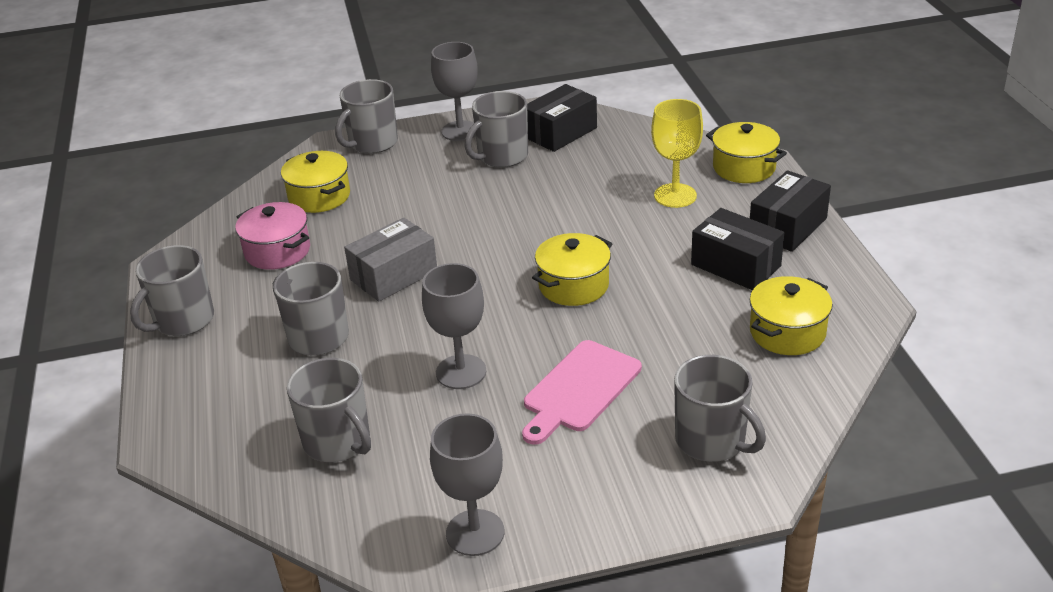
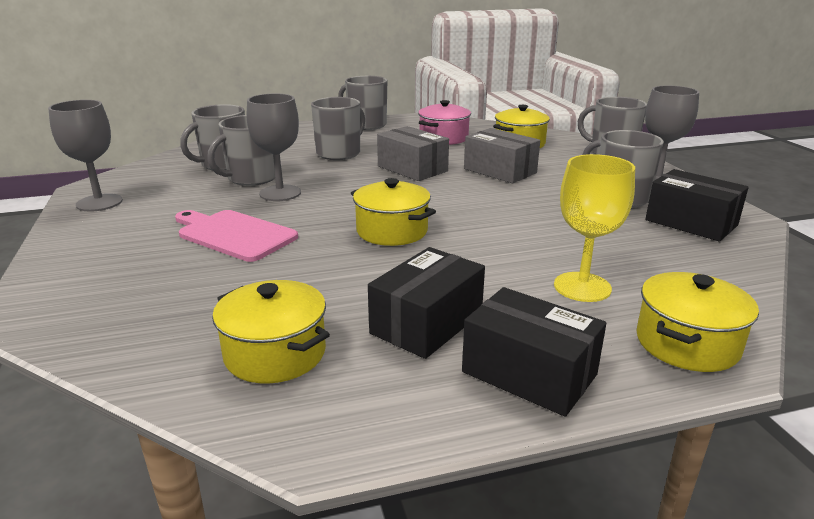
camera: 85 degrees right, 10 degrees down
(414, 216) = (500, 171): none -> grey box
(712, 441) = (119, 294): grey mug -> grey mug (251, 178)

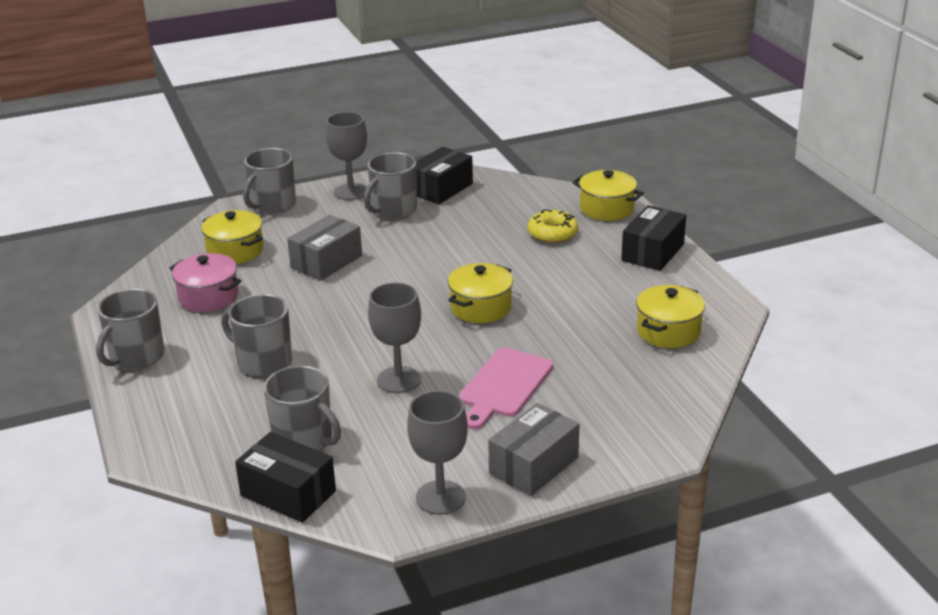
camera: 95 degrees left, 5 degrees up
(251, 178) = (354, 408): grey mug -> none
(412, 169) = (320, 309): grey box -> grey box (534, 465)
(427, 323) = (615, 284): black box -> black box (288, 493)
(582, 287) = (552, 233): yellow goblet -> yellow donut

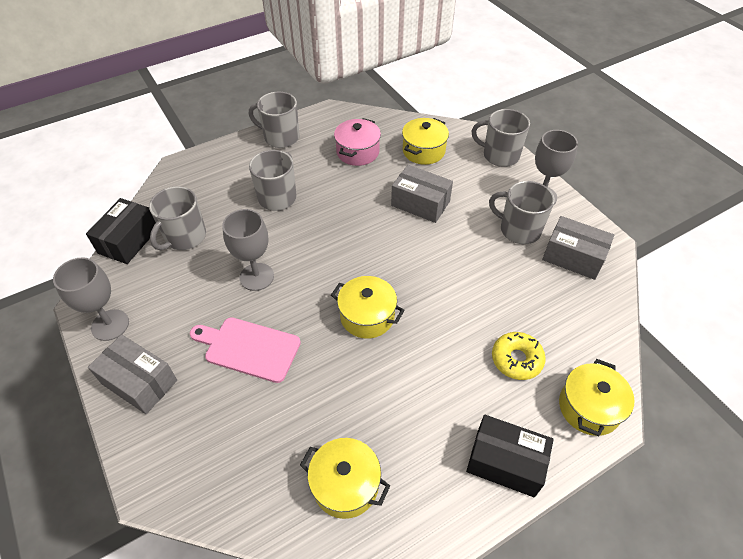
camera: 80 degrees right, 20 degrees up
(441, 189) = (573, 257): black box -> grey box

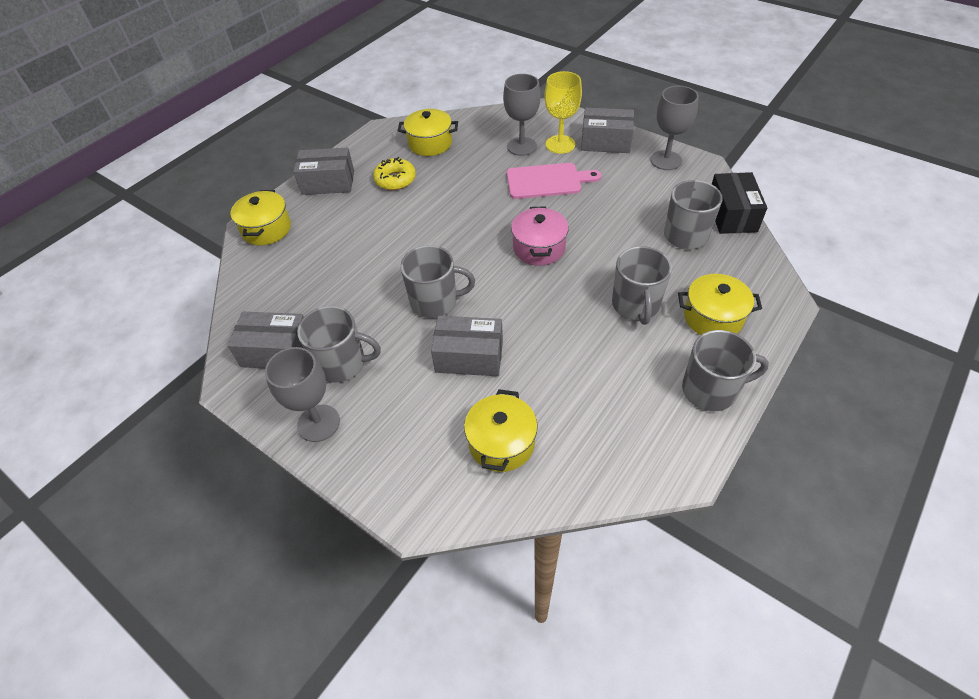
camera: 160 degrees right, 0 degrees up
(190, 402) = (560, 144): none -> yellow goblet
(257, 277) = (586, 226): grey goblet -> grey goblet (521, 146)
(357, 152) = (590, 405): pink pot -> pink pot (539, 248)
(367, 316) = (467, 230): yellow pot -> yellow pot (713, 317)
(499, 155) = (388, 478): grey mug -> grey mug (435, 302)
(505, 462) = (328, 182): black box -> grey box
(516, 359) = (328, 241): yellow donut -> yellow donut (395, 180)

